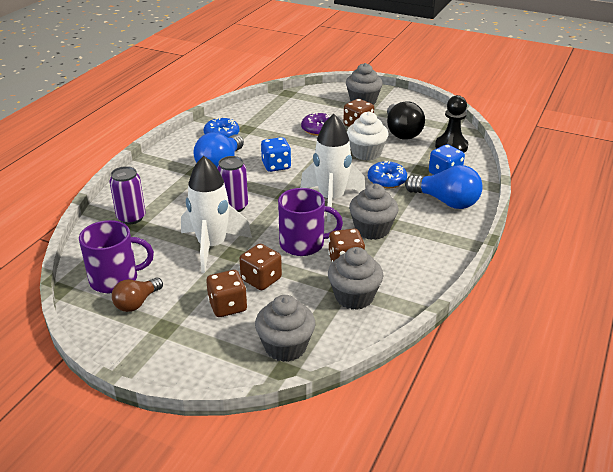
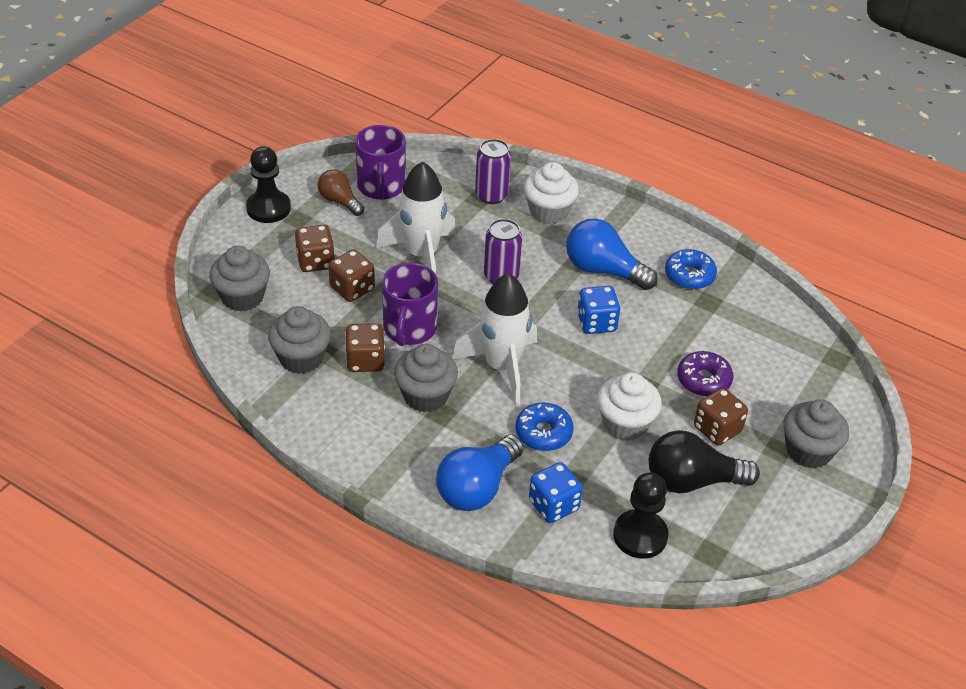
camera: 95 degrees right, 10 degrees up
(147, 351) = (268, 208): none -> black pawn
(153, 190) = (549, 212): none -> white cupcake

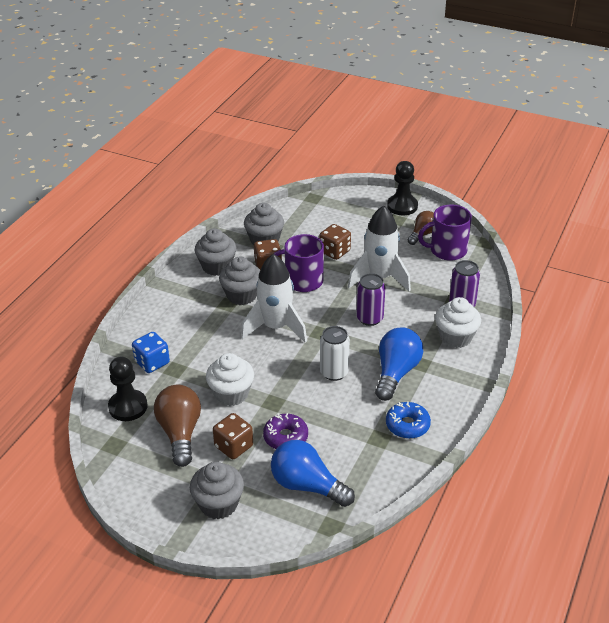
camera: 85 degrees right, 5 degrees down
(242, 297) = (313, 210): grey cupcake -> grey cupcake (217, 266)
(315, 261) = (356, 233): brown dice -> none
(477, 487) = (164, 326): blue light bulb -> blue light bulb (307, 486)
(543, 433) = (216, 353): blue donut -> none
(596, 323) = (334, 372): blue dice -> white can
(692, 481) = (180, 433): black light bulb -> brown light bulb

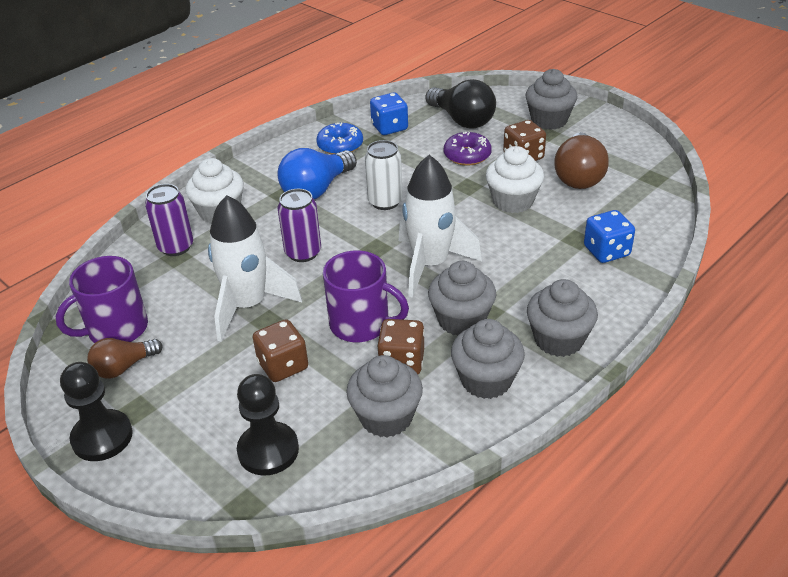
camera: 160 degrees left, 0 degrees up
(128, 407) = (638, 209): black pawn -> black pawn (268, 450)
(179, 295) = (558, 340): none -> grey cupcake
(307, 486) = (462, 120): blue light bulb -> black light bulb
(374, 459) = (389, 127): none -> blue dice
(447, 250) = (116, 329): purple mug -> purple mug turned 135 degrees clockwise

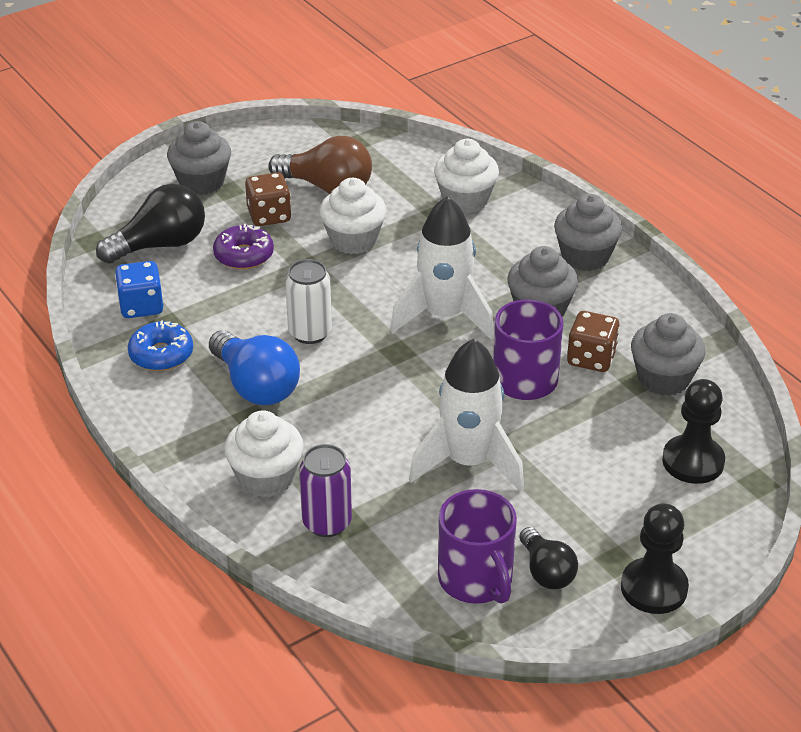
camera: 80 degrees left, 0 degrees up
(124, 367) = (546, 572): brown light bulb -> black light bulb
(283, 366) = (575, 442): brown dice -> none
(303, 253) = (384, 410): purple can -> none
(486, 380) = (628, 309): grey cupcake -> none
(606, 251) = (465, 200): blue dice -> white cupcake

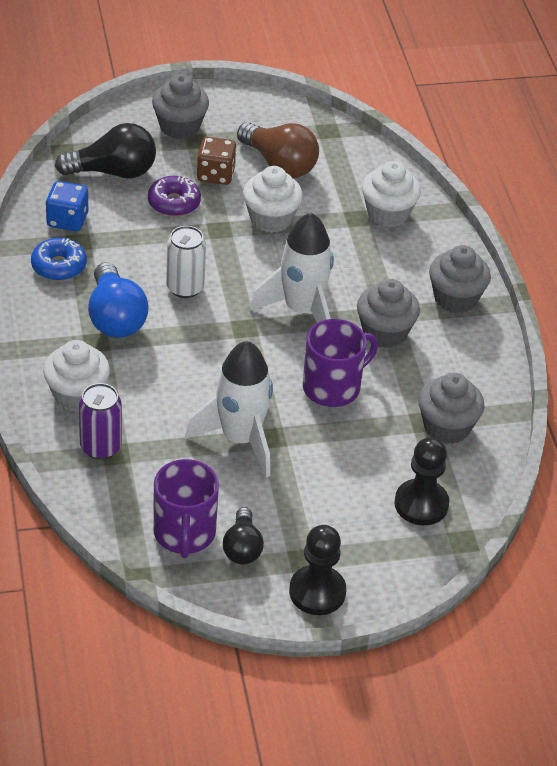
camera: 20 degrees right, 5 degrees up
(591, 358) = (398, 388): brown dice -> none

